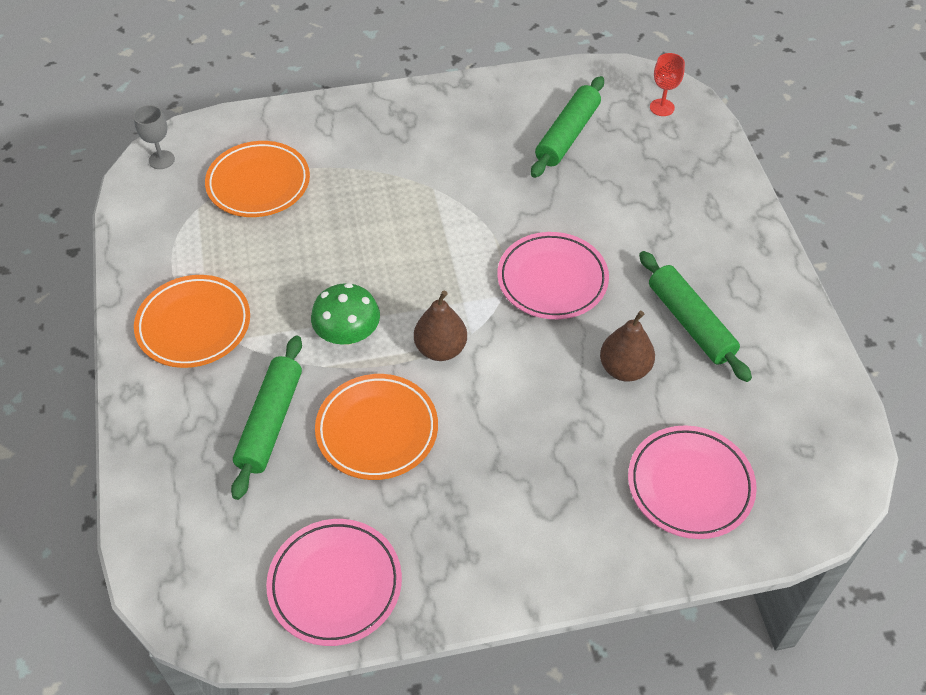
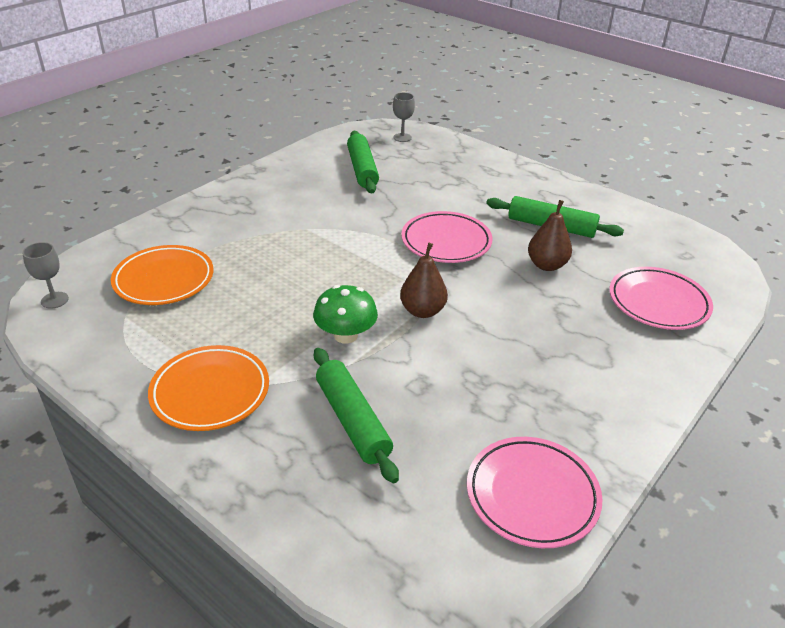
camera: 40 degrees left, 15 degrees down
(377, 430) = (439, 380): orange plate -> none
(662, 107) = (402, 137): red goblet -> grey goblet

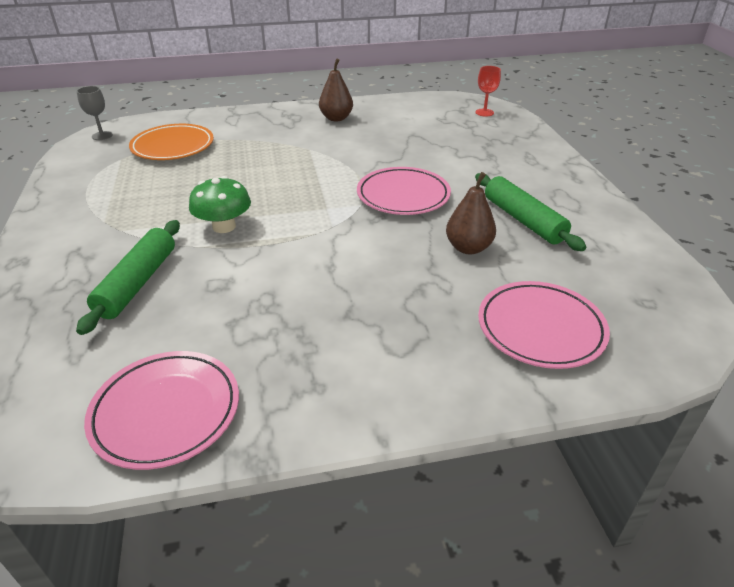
camera: 40 degrees right, 0 degrees up
(210, 392) = (91, 221): orange plate -> none
(362, 169) = (414, 124): green rolling pin -> none
(402, 137) = (484, 112): grey goblet -> red goblet
(422, 311) = (304, 235): brown pear -> brown pear (336, 118)

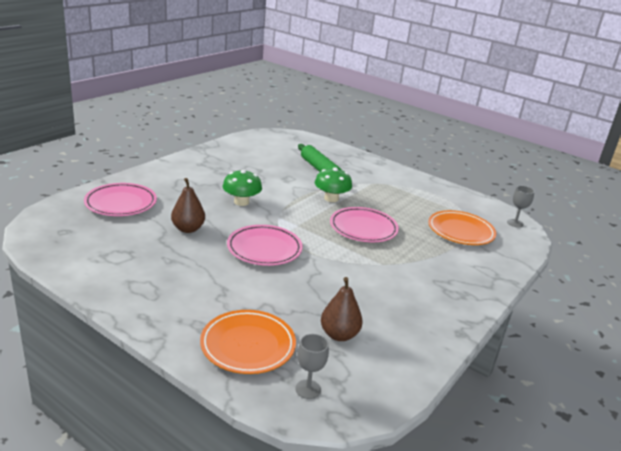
camera: 135 degrees right, 10 degrees down
(166, 412) = (241, 148): pink plate -> pink plate (363, 228)
(336, 118) = (422, 307): brown pear -> brown pear (339, 335)
(352, 264) = (241, 202): none -> green mushroom
(484, 112) = (308, 389): red goblet -> grey goblet
(502, 139) = (248, 345): none -> orange plate
(523, 220) = (166, 259): green rolling pin -> none

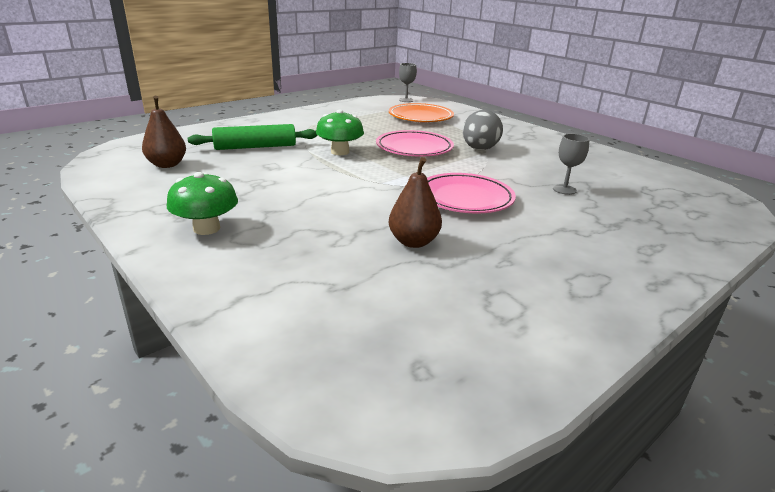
camera: 75 degrees left, 0 degrees up
(121, 203) = (312, 300): pink plate -> none
(241, 202) = (335, 199): green mushroom -> green mushroom (206, 228)
(248, 345) = (665, 225): orange plate -> none
(308, 389) = (709, 206): grey goblet -> grey goblet (564, 189)
(339, 335) = (618, 184): brown pear -> brown pear (167, 165)
(386, 260) = (479, 149): none -> grey egg

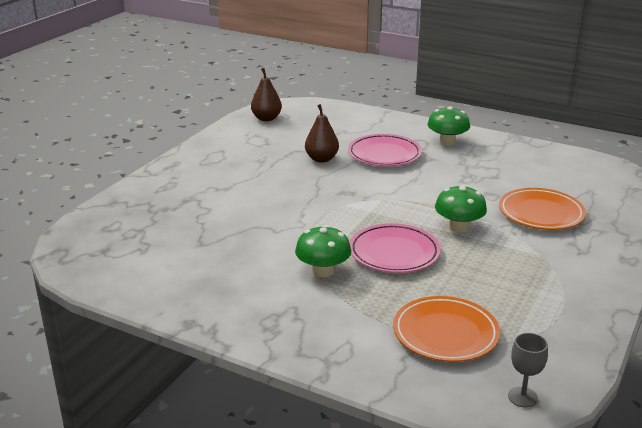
camera: 160 degrees right, 0 degrees up
(167, 165) = (565, 177): brown pear -> brown pear (266, 118)
(255, 147) = (541, 213): green rolling pin -> orange plate
(465, 198) = (306, 198): pink plate -> pink plate (384, 155)
(479, 149) = (323, 271): grey egg -> green mushroom
(564, 189) = (224, 228): grey goblet -> none

